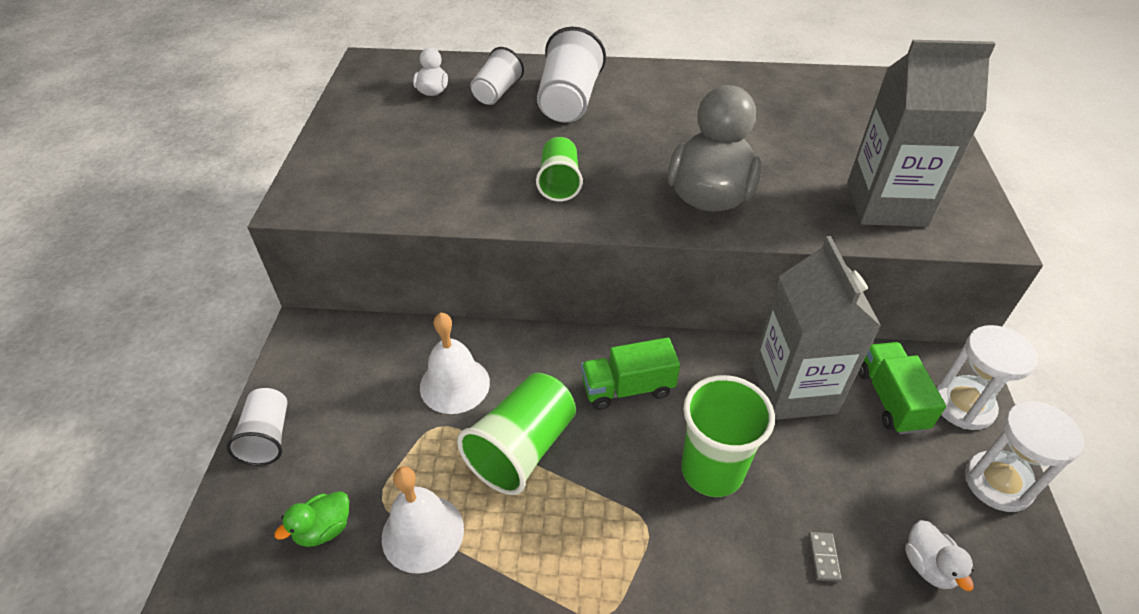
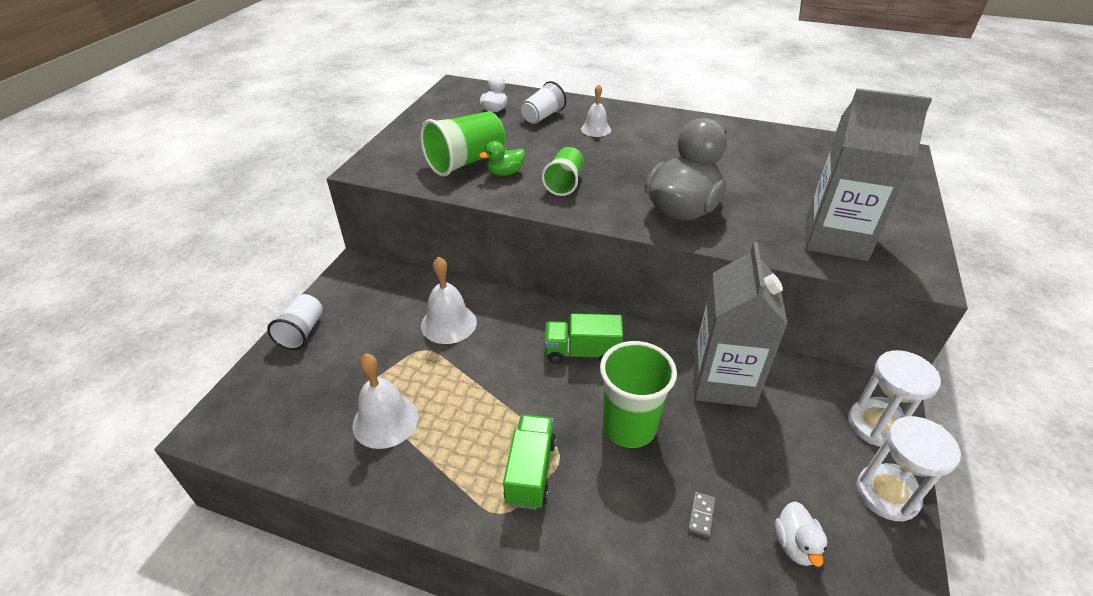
camera: 15 degrees right, 5 degrees down
(324, 529) = (316, 402): green duck -> green duck (505, 173)
(522, 448) = (482, 378): green cup -> green cup (466, 162)
(569, 101) = (596, 129): white cup -> white bell
(890, 399) = (808, 406): green truck -> green truck (530, 472)

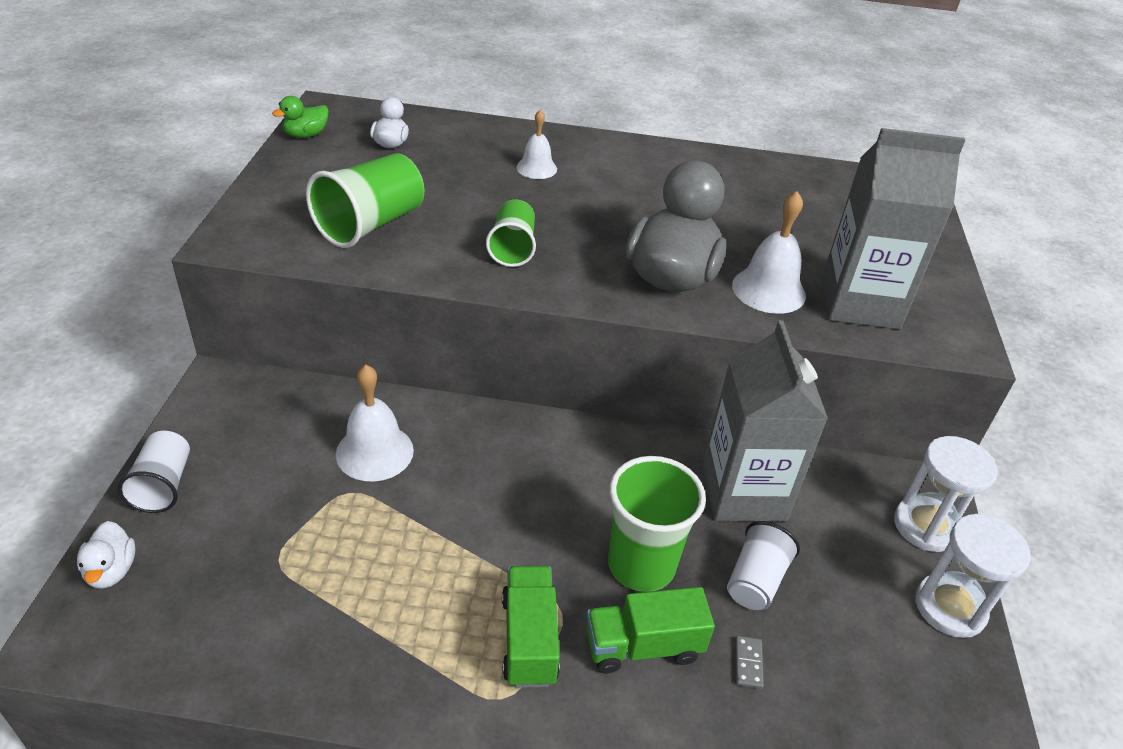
camera: 15 degrees left, 0 degrees up
(385, 421) = (318, 597): white bell -> white bell (768, 290)
(505, 173) = (429, 238): green duck -> green duck (306, 135)
(542, 116) = (460, 152): white cup -> white cup (755, 581)
(582, 352) = (562, 473): green truck -> green truck (643, 646)
(795, 545) = (860, 682): white duck -> white duck (111, 570)

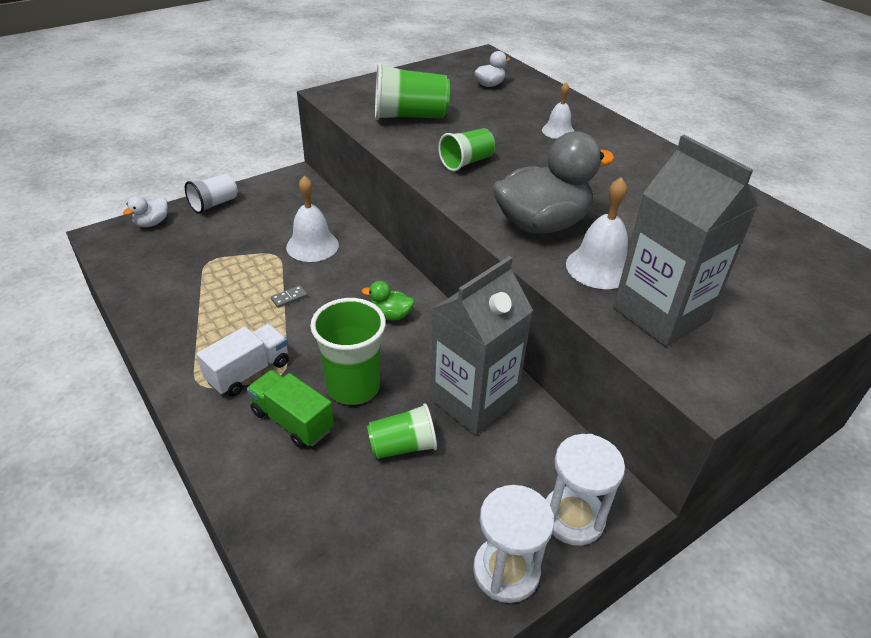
camera: 50 degrees right, 0 degrees up
(306, 135) = (450, 64): green duck -> green duck (390, 315)
(529, 639) = (249, 372): green truck -> white truck
(748, 663) = (329, 477): grey domino -> grey domino (289, 298)
(755, 581) = (402, 446): white cup -> green cup

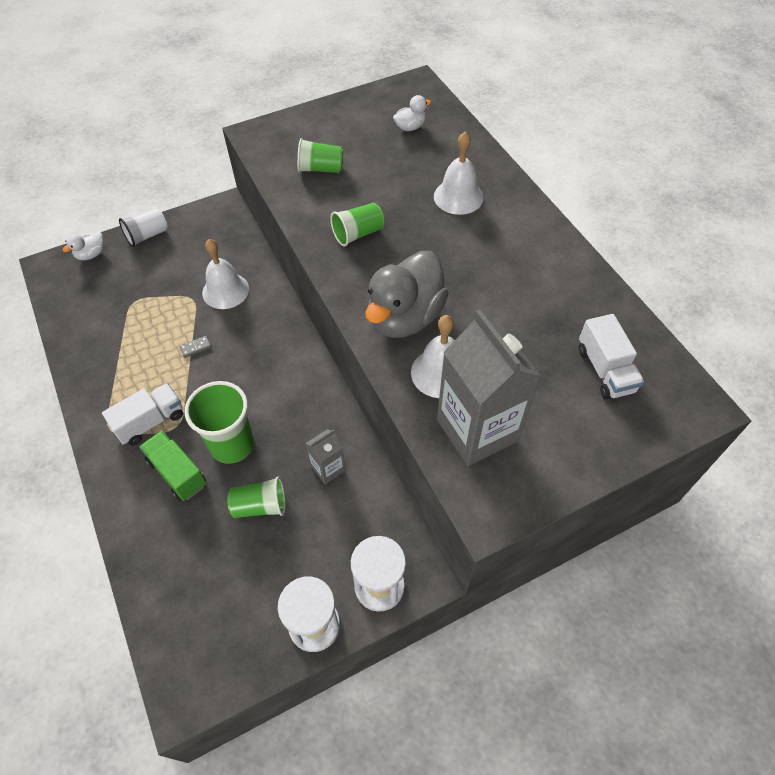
camera: 10 degrees right, 15 degrees up
(390, 315) = (278, 374): green duck -> none
(410, 116) = (320, 169): green cup -> green cup, size x0.63
(473, 400) = (328, 468): grey carton -> grey carton, size x0.48
(541, 224) = (405, 317): grey duck -> grey duck turned 135 degrees clockwise
(558, 131) = (458, 197): white bell -> white bell, size x1.56
(770, 254) = (605, 370): none -> white truck

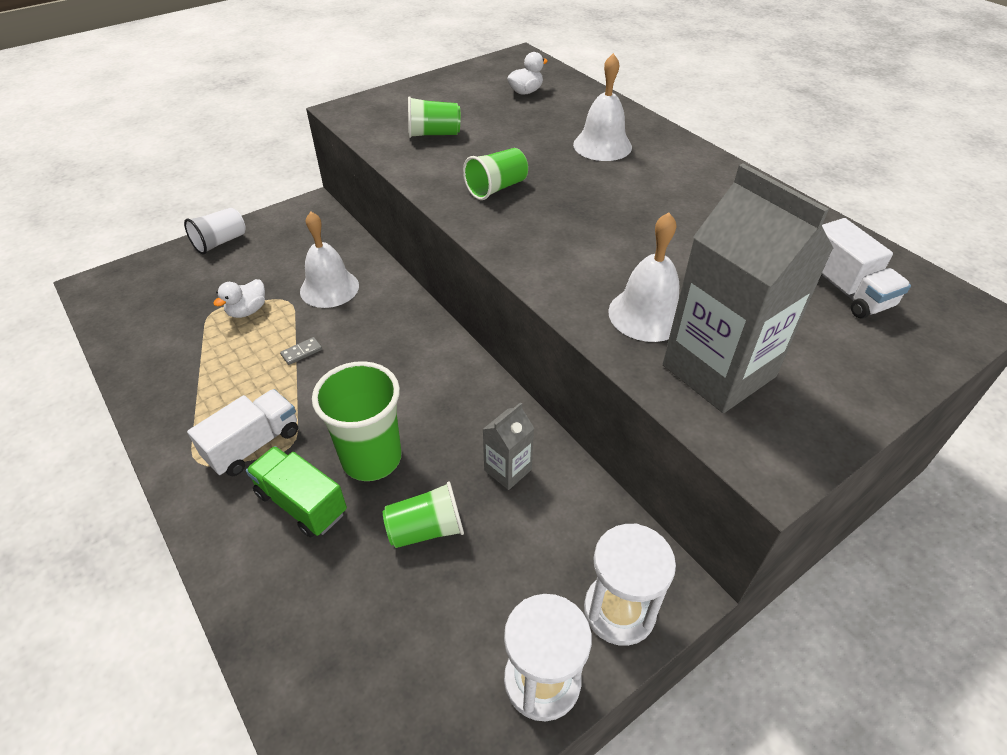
camera: 10 degrees left, 10 degrees down
(91, 254) = (150, 268): white duck -> white duck (247, 311)
(405, 317) = (581, 262): grey duck -> none

